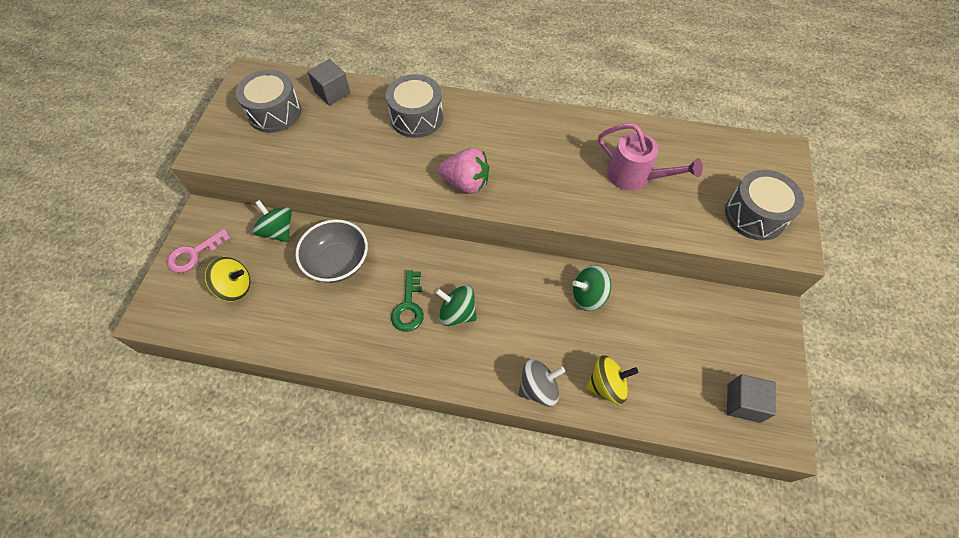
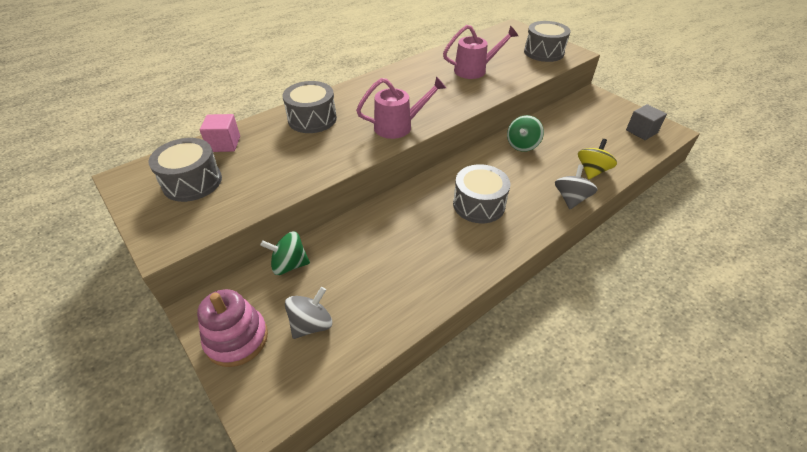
camera: 50 degrees left, 15 degrees down
(194, 254) = (237, 339): pink key -> pink stacking toy
(235, 287) = (311, 324): yellow spinning top -> grey spinning top
(332, 92) = (224, 144): grey cube -> pink cube
(337, 262) = (365, 244): grey bowl -> none
(409, 306) = (448, 225): green key -> none
(457, 313) = (479, 204): green spinning top -> grey drum
(466, 183) = (399, 126): pink strawberry -> pink watering can

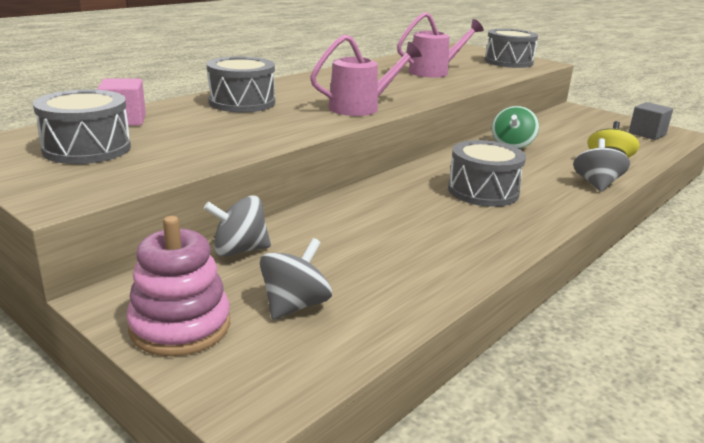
camera: 10 degrees left, 20 degrees down
(289, 265) = (239, 250): green spinning top -> grey spinning top

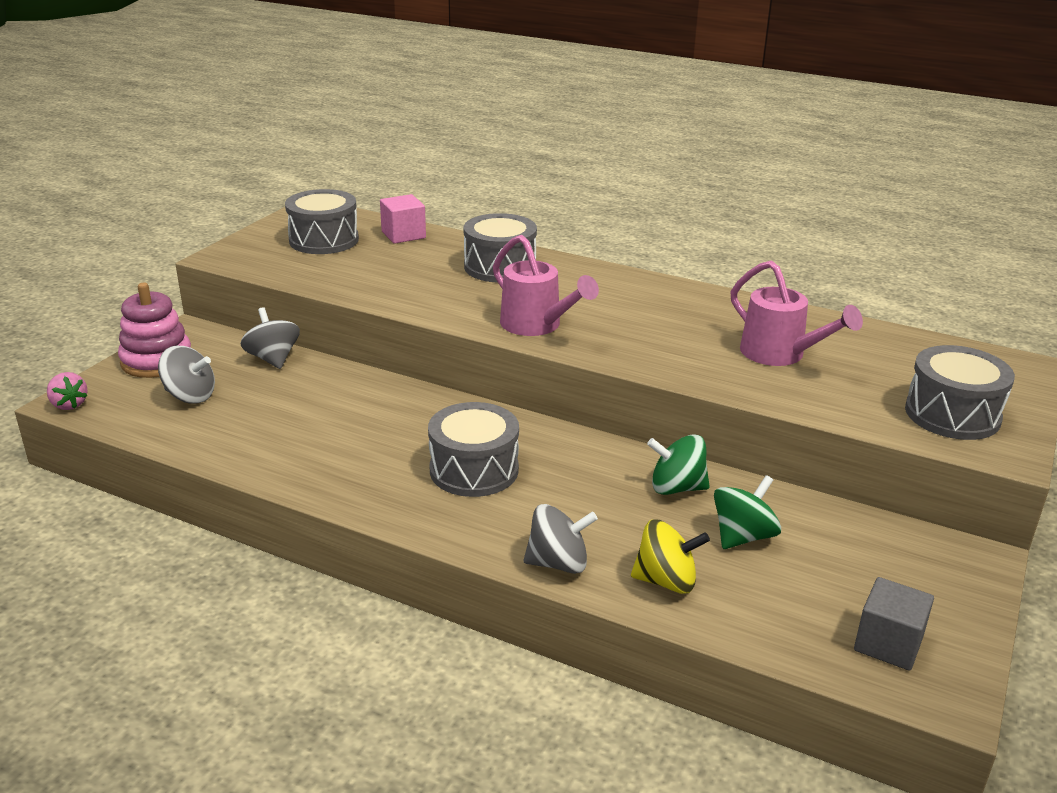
camera: 75 degrees right, 5 degrees up
(260, 407) = (69, 404): none -> pink strawberry
(562, 141) = (743, 536): none -> green spinning top

